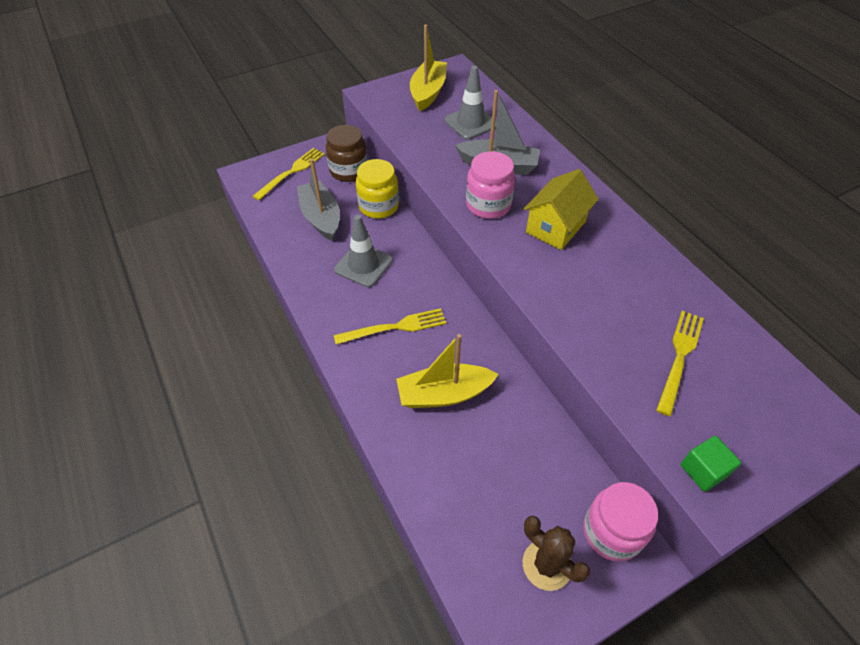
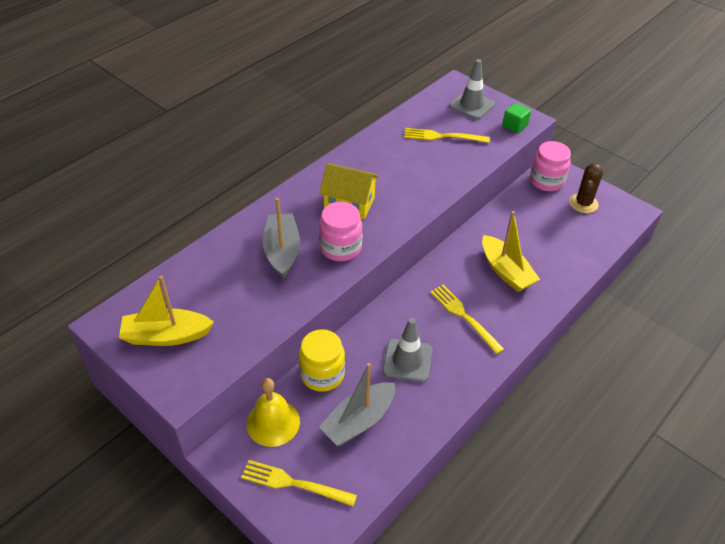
camera: 110 degrees left, 5 degrees down
(349, 171) = (273, 422): brown jar -> yellow bell
(471, 123) = (218, 285): grey traffic cone -> grey traffic cone (471, 105)

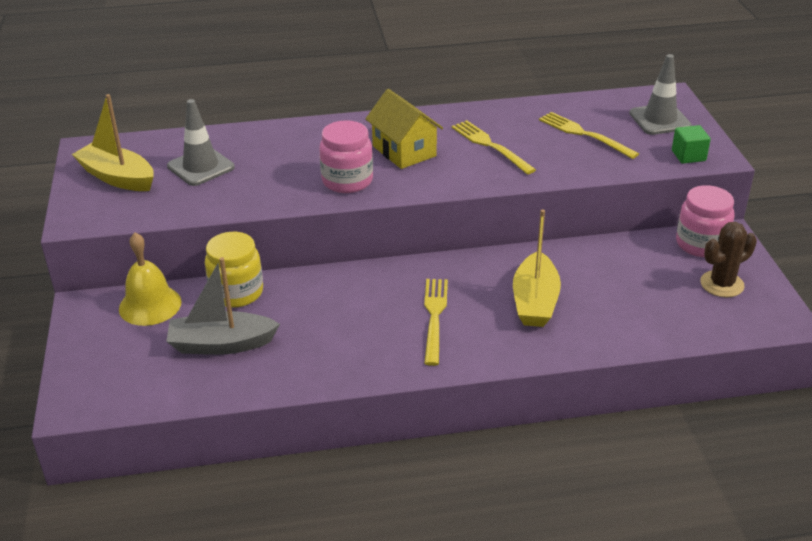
camera: 40 degrees right, 10 degrees down
(282, 251) = (291, 161): grey boat -> none
(293, 483) = (108, 357): yellow fork -> yellow fork (489, 145)
(407, 360) = (328, 323): grey traffic cone -> grey traffic cone (201, 167)

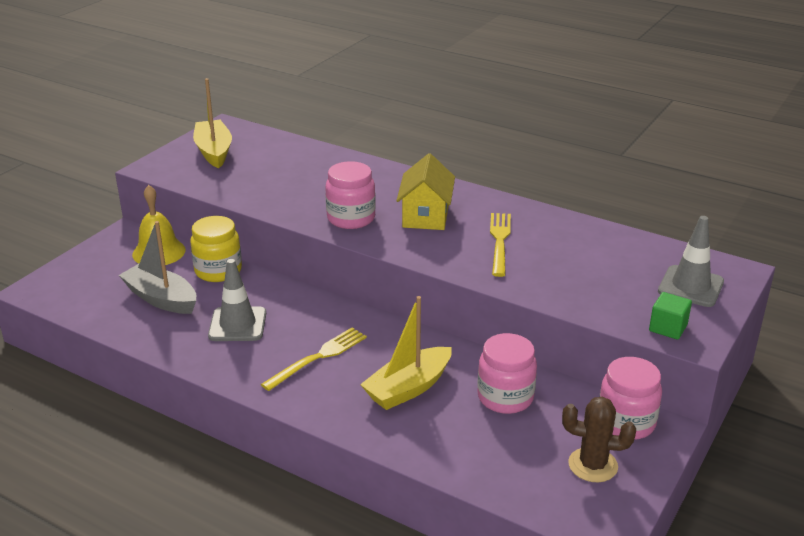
camera: 40 degrees right, 5 degrees down
(201, 167) = (272, 166): grey traffic cone -> grey traffic cone (237, 324)
(583, 134) = (596, 267): yellow fork -> none
(607, 270) = (505, 397): none -> pink jar

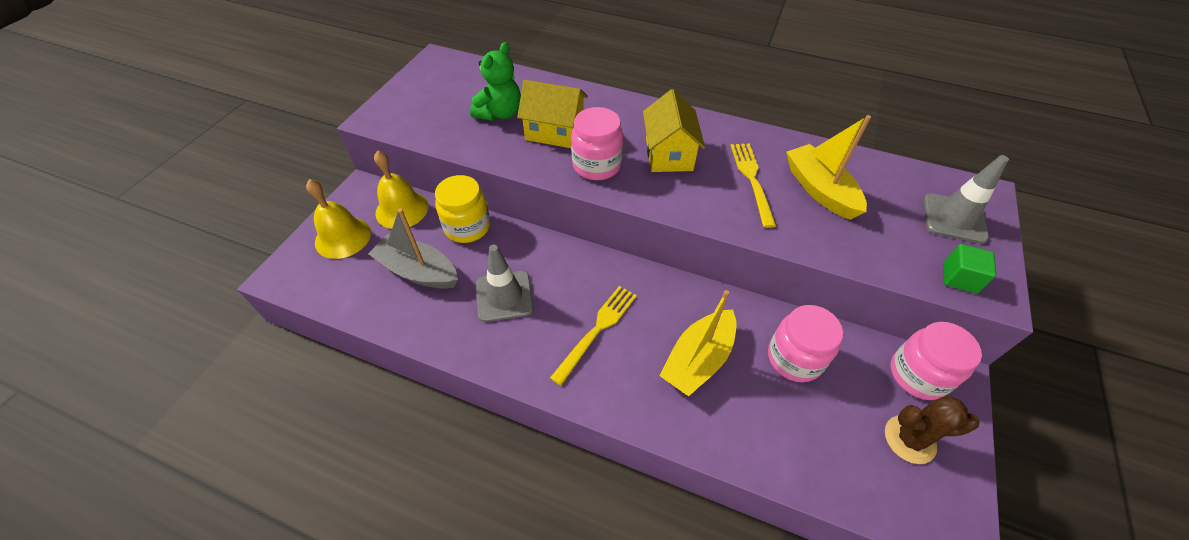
camera: 10 degrees left, 20 degrees up
(97, 268) = (343, 237): none -> yellow bell
(214, 151) = (434, 92): yellow boat -> yellow boat (819, 190)
(272, 173) = (500, 113): none -> green teddy bear
(320, 190) = (554, 132): none -> yellow house

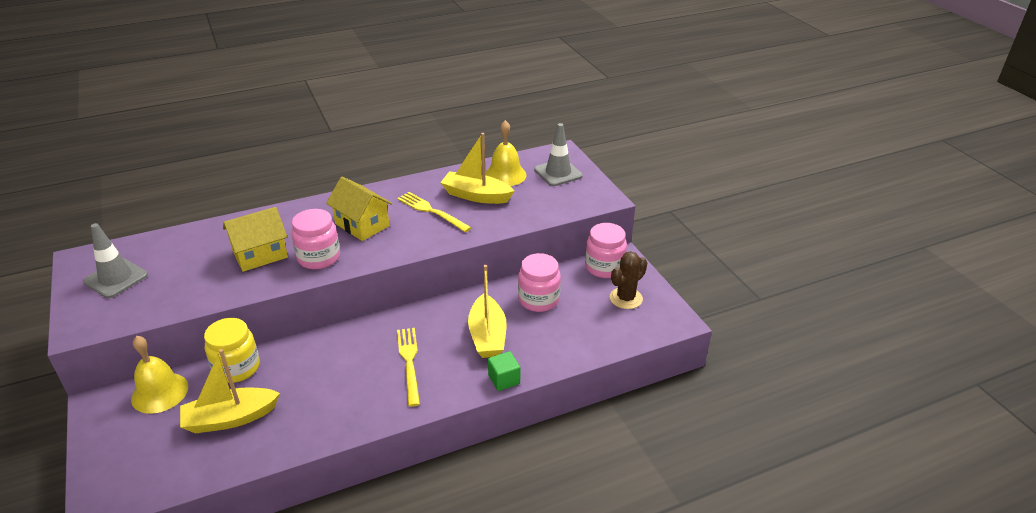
camera: 45 degrees left, 15 degrees down
(343, 237) = (127, 443): yellow bell -> yellow bell (505, 175)
(418, 271) = (230, 418): grey boat -> yellow boat
(500, 113) = (198, 266): green teddy bear -> none
(504, 296) = (321, 387): grey traffic cone -> grey traffic cone (116, 278)
(959, 278) = (585, 200): green cube -> green cube (504, 379)

